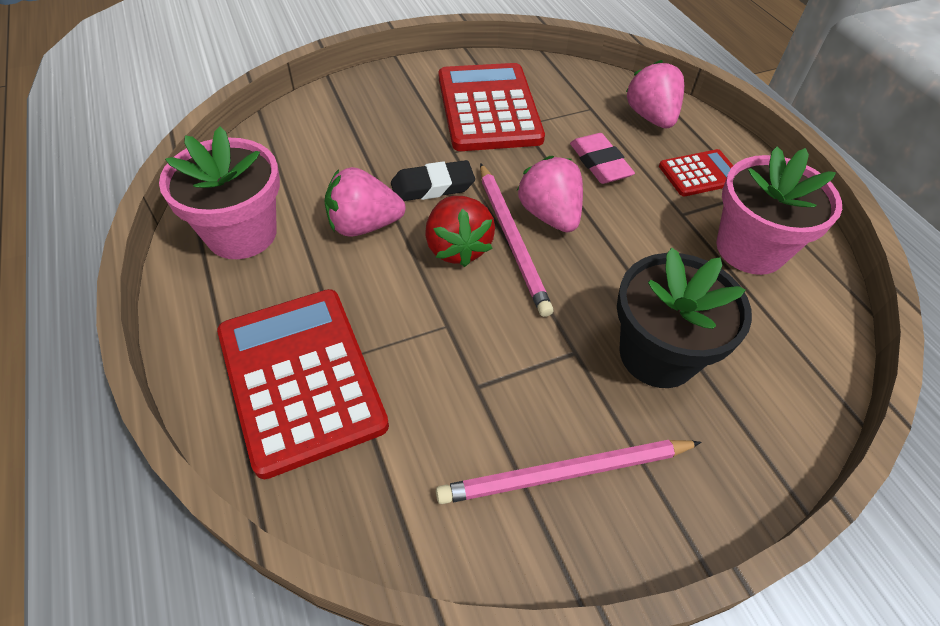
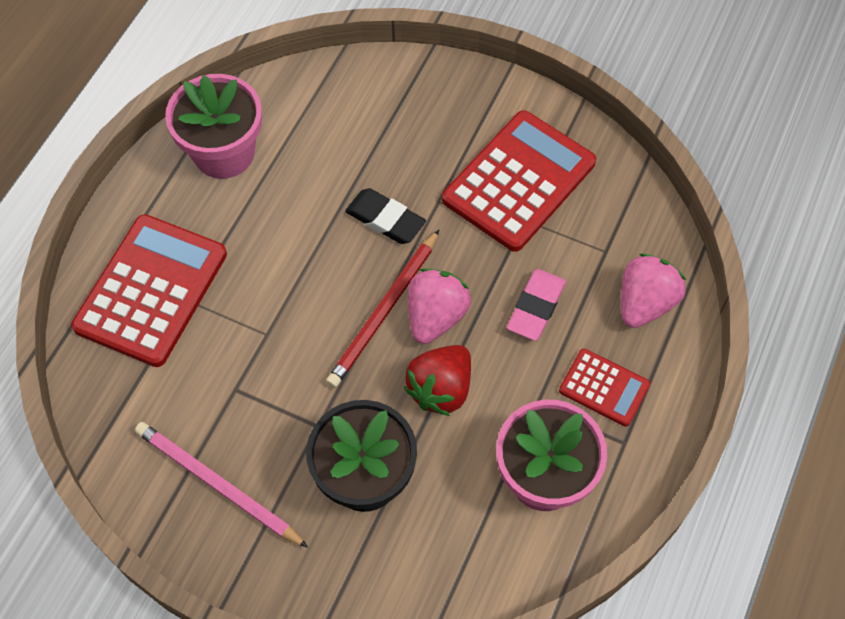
camera: 50 degrees right, 10 degrees up
(364, 225) = (303, 212): pink strawberry -> none
(457, 247) = (340, 284): red strawberry -> red strawberry (440, 389)
(512, 239) = (384, 311): pink pencil -> red pencil

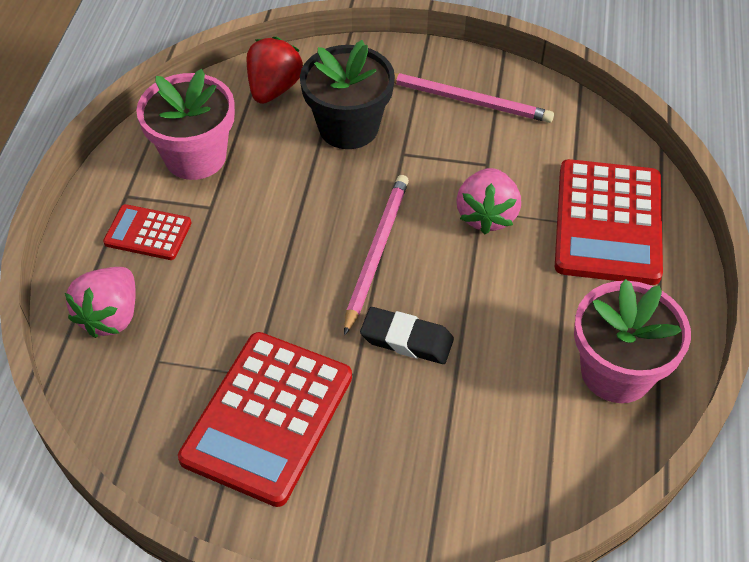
camera: 165 degrees right, 10 degrees down
(384, 311) = (376, 252): red pencil -> pink pencil
(436, 316) = (324, 258): pink strawberry -> pink strawberry (486, 215)
(440, 389) = (302, 201): red strawberry -> red strawberry (274, 89)
(536, 307) = (225, 288): pink eraser -> none

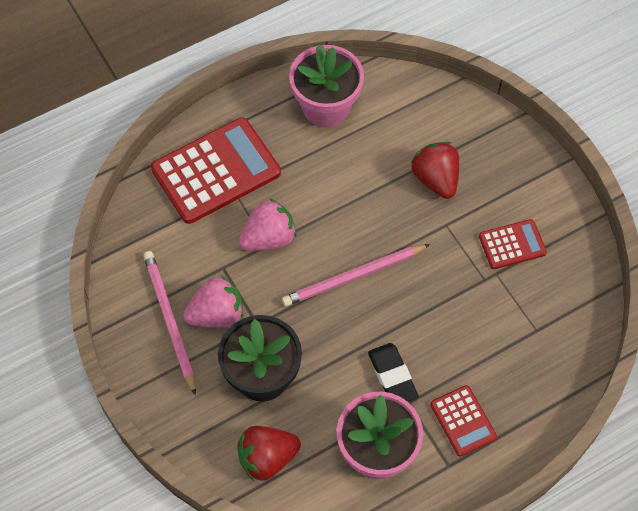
camera: 130 degrees left, 10 degrees up
(111, 316) = (536, 383): pink strawberry -> pink strawberry (217, 314)
(268, 417) = (512, 244): red calculator -> red calculator, size x0.52
(406, 340) = (400, 215): black eraser -> black eraser (392, 376)
(420, 408) = (436, 179): none -> red strawberry

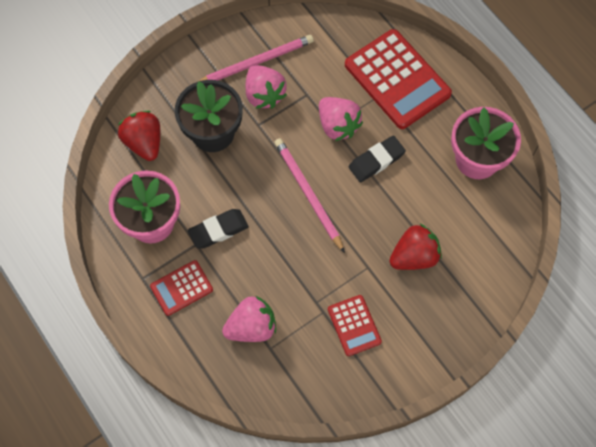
camera: 85 degrees right, 5 degrees up
(318, 203) = (376, 161): none -> black eraser
(512, 347) = (251, 327): none -> pink strawberry

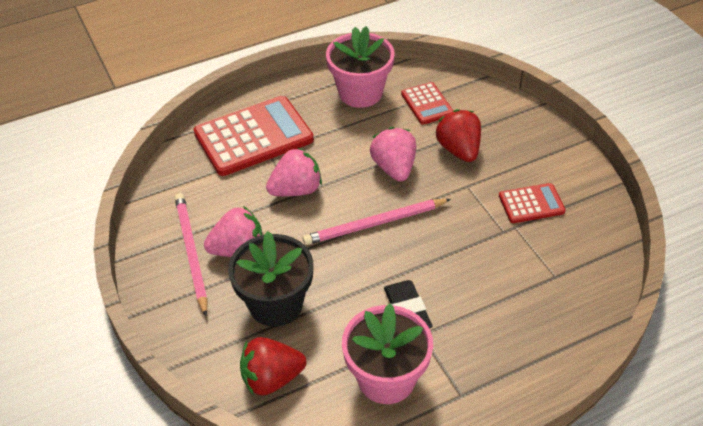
camera: 80 degrees left, 20 degrees down
(181, 288) = (478, 354): red calculator -> red calculator (427, 104)
(251, 327) = (530, 290): pink strawberry -> pink strawberry (394, 168)
(376, 161) = (346, 164): black eraser -> none

